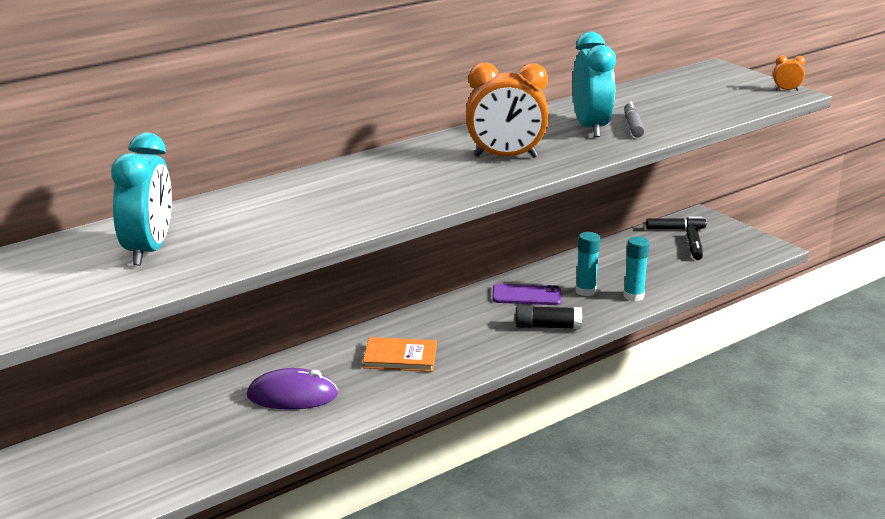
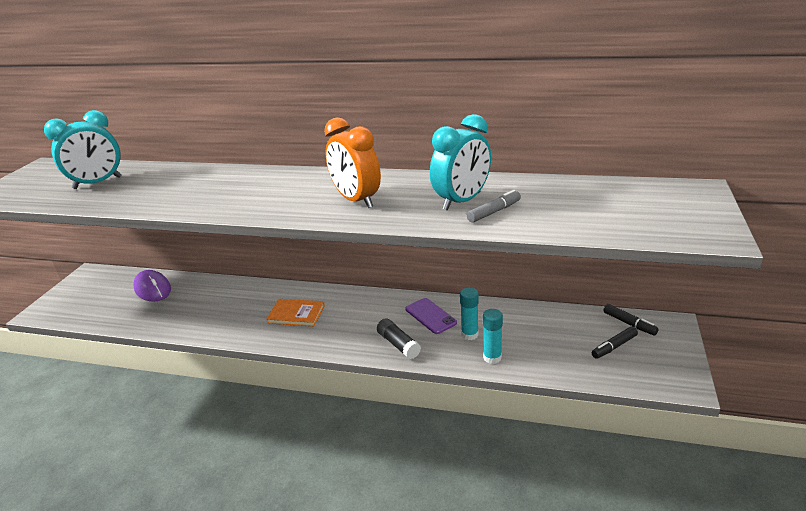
camera: 55 degrees right, 5 degrees up
(292, 395) = (219, 305): purple mouse -> purple mouse (152, 288)
(400, 357) = (296, 314): orange book -> orange book turned 45 degrees counterclockwise
(786, 90) = (720, 232): orange clock -> none

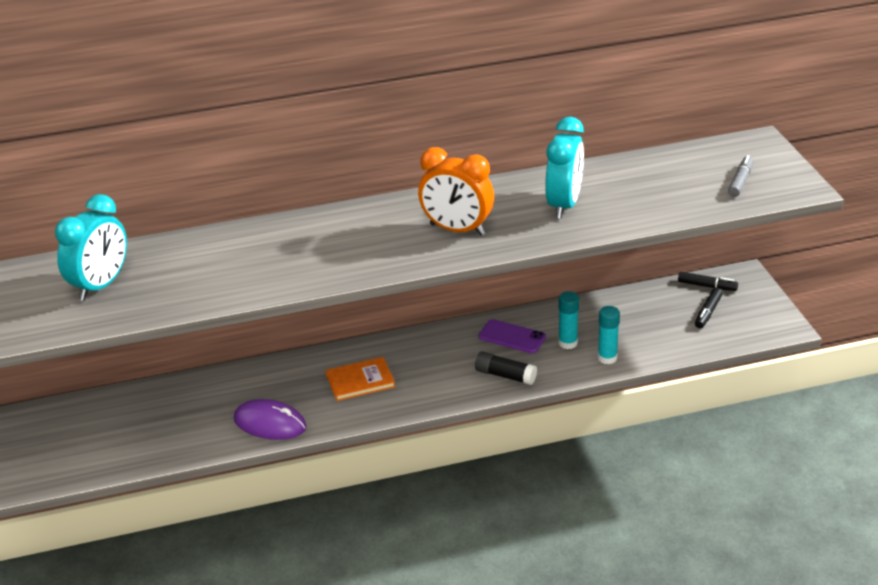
camera: 30 degrees left, 5 degrees up
(152, 288) = (134, 410): purple mouse -> purple mouse (270, 423)
(494, 212) = (605, 209): grey marker -> grey marker (740, 181)

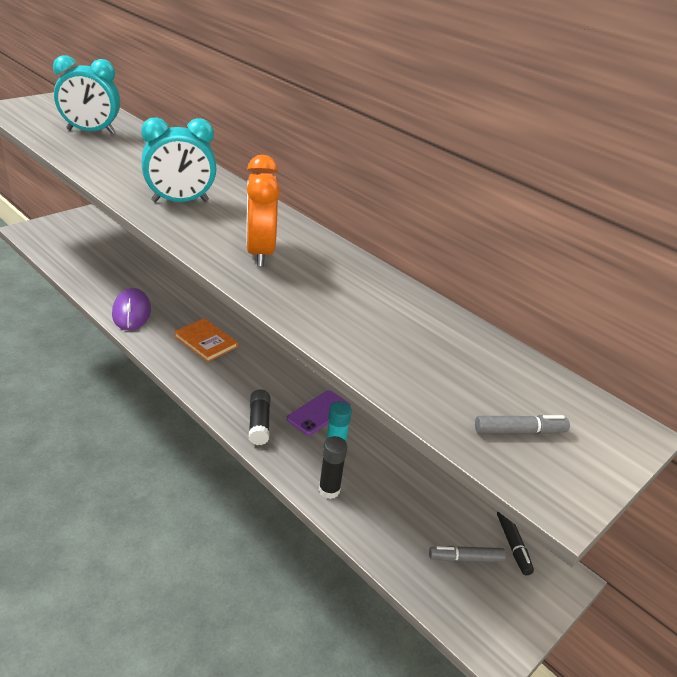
camera: 55 degrees right, 0 degrees up
(512, 337) = (318, 413): purple phone -> purple phone turned 45 degrees clockwise
(564, 205) = (351, 305): turquoise clock -> turquoise clock (180, 201)
(607, 358) = (329, 490): turquoise glue stick -> black glue stick
(708, 312) = (465, 558): black marker -> grey marker

